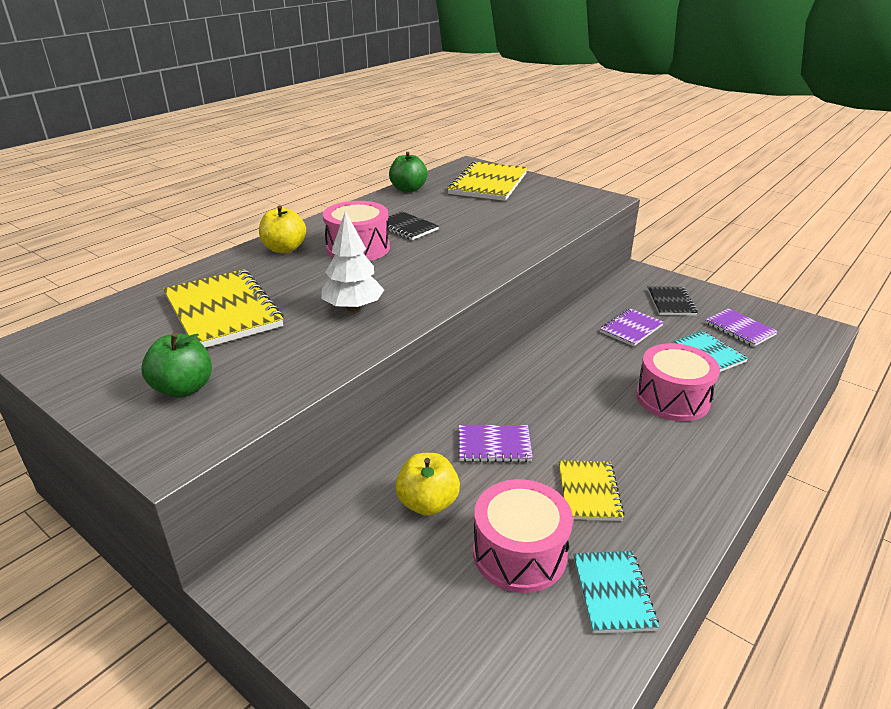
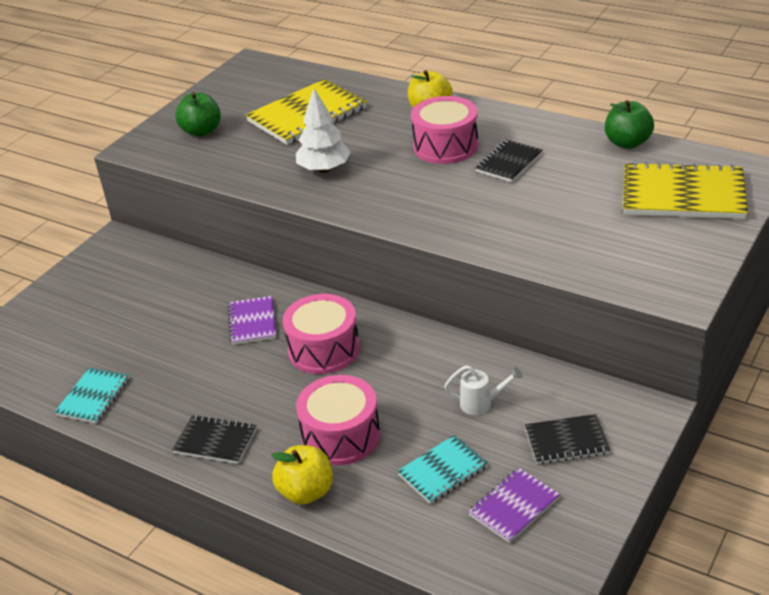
camera: 85 degrees right, 5 degrees up
(428, 503) = (182, 298): yellow apple -> yellow apple (306, 492)
(519, 553) = (132, 349): pink drum -> pink drum (324, 349)
(589, 492) = (197, 380): yellow notebook -> none
(613, 593) = (93, 397): turquoise notebook -> turquoise notebook turned 60 degrees counterclockwise
(631, 329) = (482, 404): purple notebook -> white watering can
(686, 479) = (215, 441): none -> black notebook

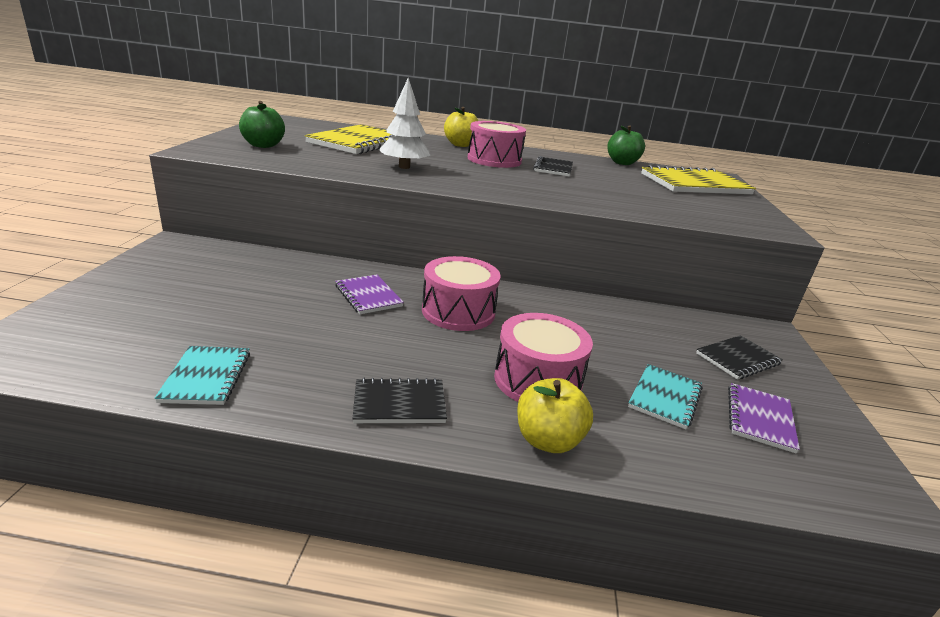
camera: 30 degrees left, 10 degrees down
(482, 404) = (640, 339): white watering can -> none

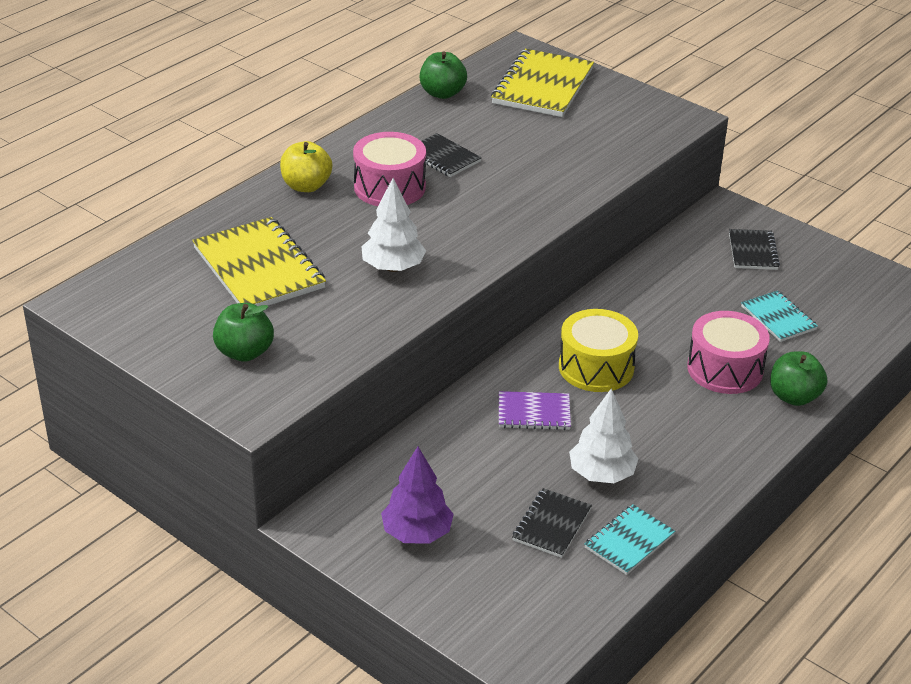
camera: 55 degrees left, 10 degrees up
(177, 277) = (417, 533): none -> purple tree
(206, 377) = (629, 541): turquoise notebook -> turquoise notebook turned 75 degrees counterclockwise
(307, 342) = (601, 474): none -> white tree
(399, 403) = (718, 450): black notebook -> black notebook (551, 525)
(458, 311) = (596, 367): pink drum -> yellow drum
(548, 440) = (794, 397): yellow apple -> green apple
(760, 419) = (822, 289): purple notebook -> none

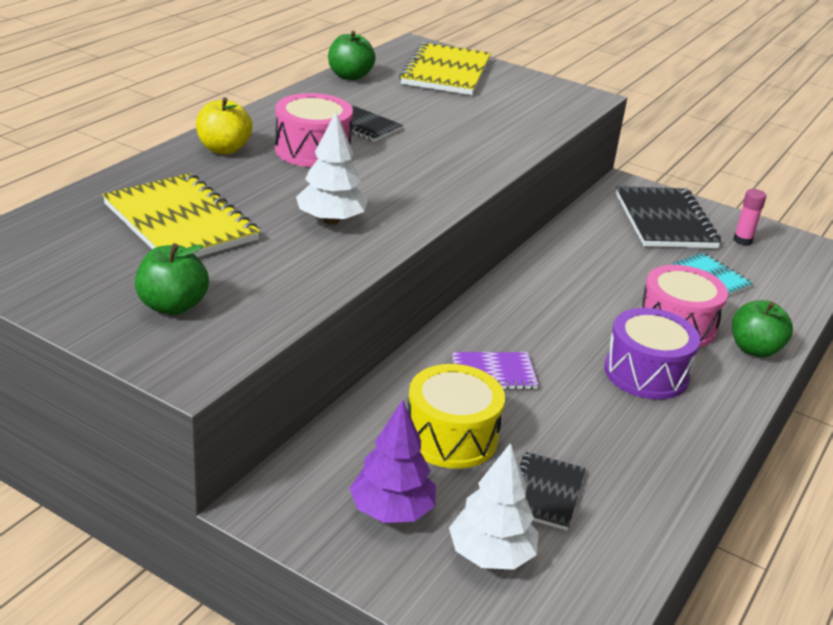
camera: 10 degrees left, 5 degrees down
(596, 367) = (546, 327): yellow drum -> yellow drum (451, 436)
(601, 474) = (584, 434): white tree -> white tree (491, 555)
(629, 541) = (637, 507): turquoise notebook -> none
(678, 417) = (646, 373): none -> purple drum
(752, 251) = (665, 221): black notebook -> black notebook, size x1.80
(828, 275) = (742, 240): none -> pink glue stick

